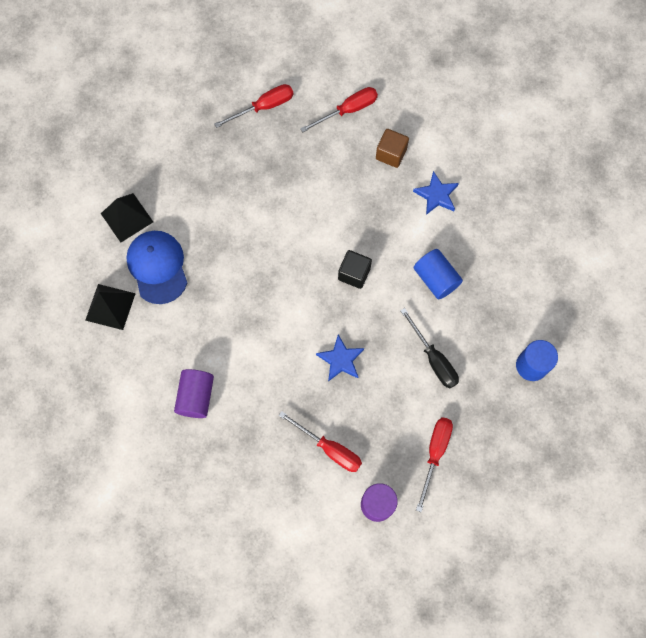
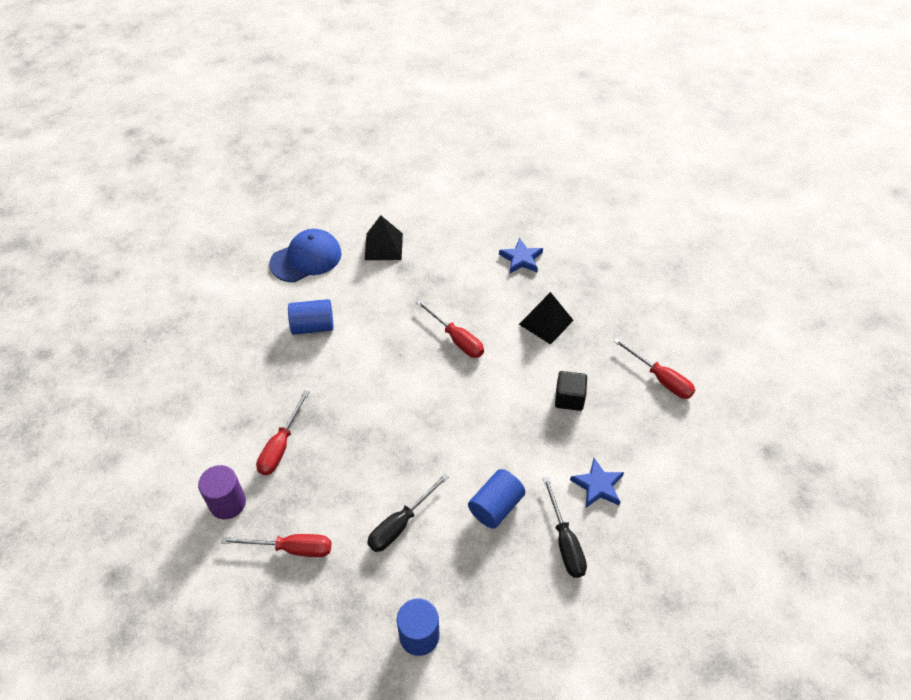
camera: 75 degrees right, 20 degrees down
(126, 217) = (471, 236): black pyramid -> black pyramid (546, 322)
(157, 267) = (431, 269): blue cap -> blue cap (306, 258)
(196, 397) = (313, 326): purple cylinder -> blue cylinder
(264, 107) = (629, 308): red screwdriver -> red screwdriver (456, 339)
(340, 359) = (378, 435): blue star -> blue star (521, 259)
(354, 273) = (476, 426): black cube -> black cube (569, 398)
(391, 154) = (628, 430): brown cube -> none
(479, 236) = (565, 542): none -> black screwdriver

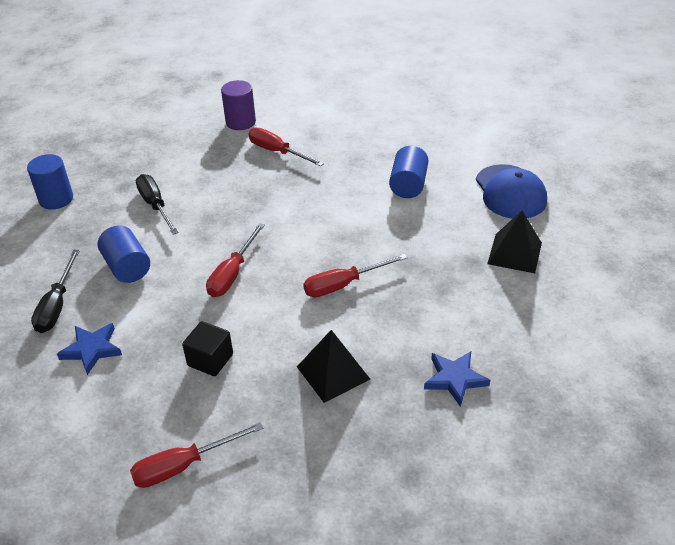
camera: 110 degrees right, 10 degrees down
(291, 548) = (178, 147): red screwdriver -> red screwdriver (232, 273)
(565, 542) = (57, 305): black screwdriver -> black screwdriver turned 90 degrees counterclockwise

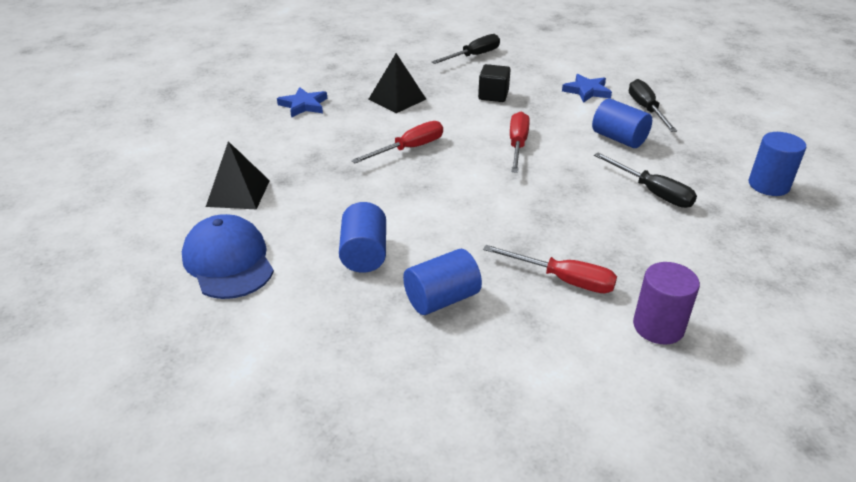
camera: 165 degrees right, 5 degrees down
(184, 465) = (473, 56): red screwdriver -> black screwdriver
(362, 150) = (442, 299): none -> blue cylinder

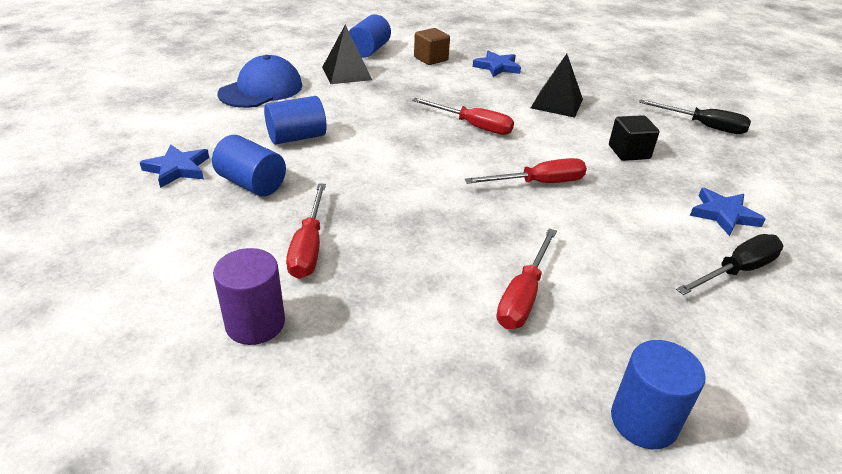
camera: 65 degrees right, 0 degrees up
(251, 134) = (431, 59): none -> brown cube
(382, 351) = (177, 169): none -> blue star
(618, 139) = (628, 254): blue cylinder -> blue cylinder (369, 50)
(652, 192) = (523, 295): black screwdriver -> red screwdriver

